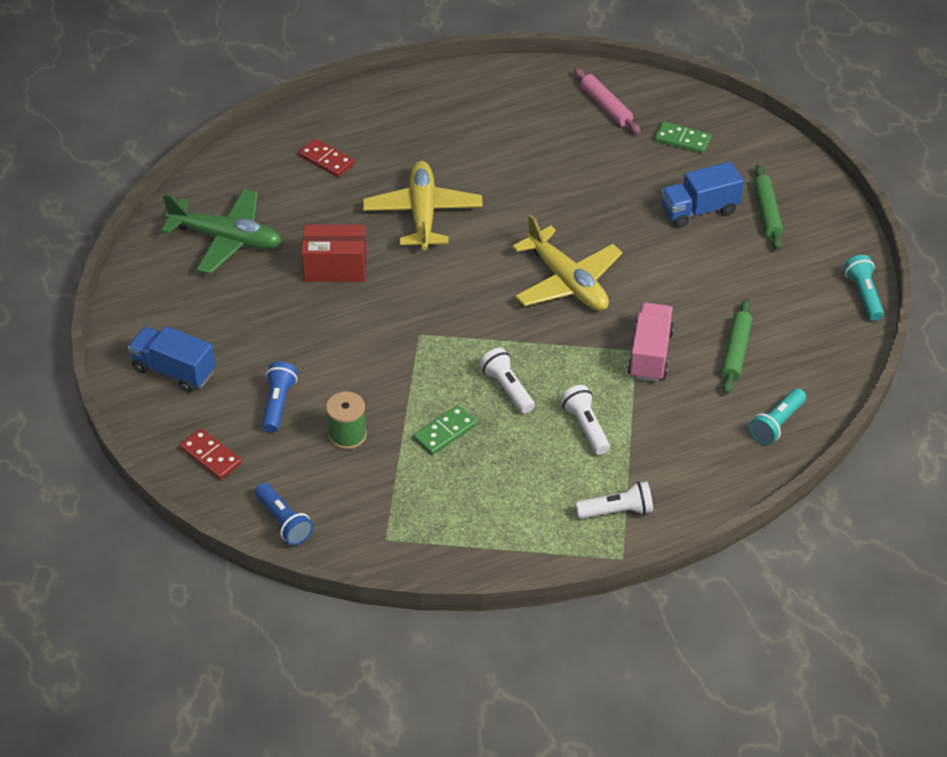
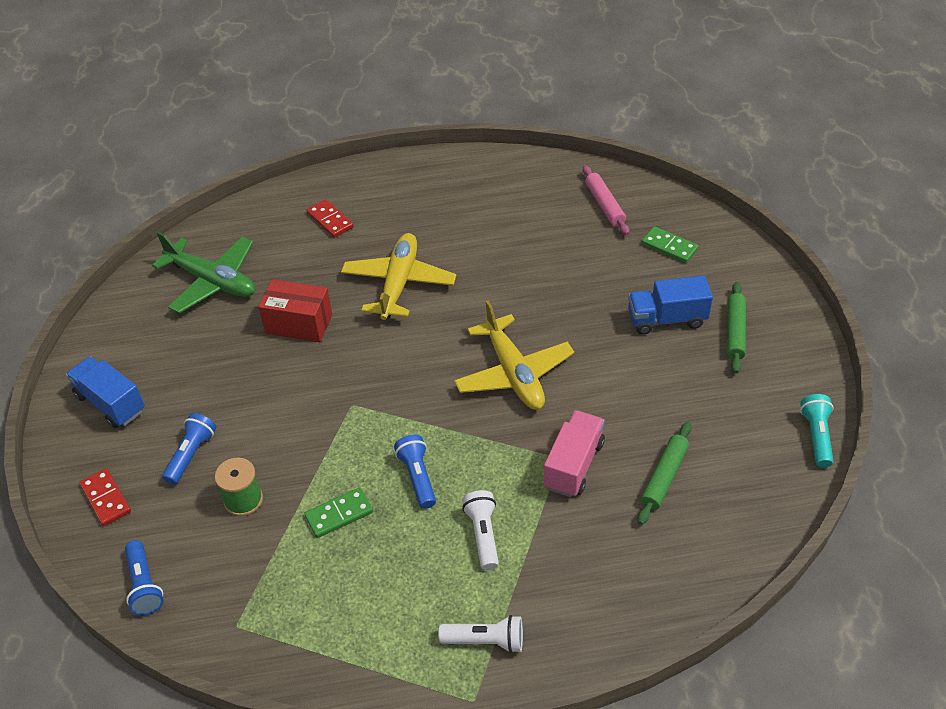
camera: 15 degrees right, 0 degrees up
(507, 388) = (417, 477): white flashlight -> blue flashlight
(776, 424) = (687, 569): turquoise flashlight -> none

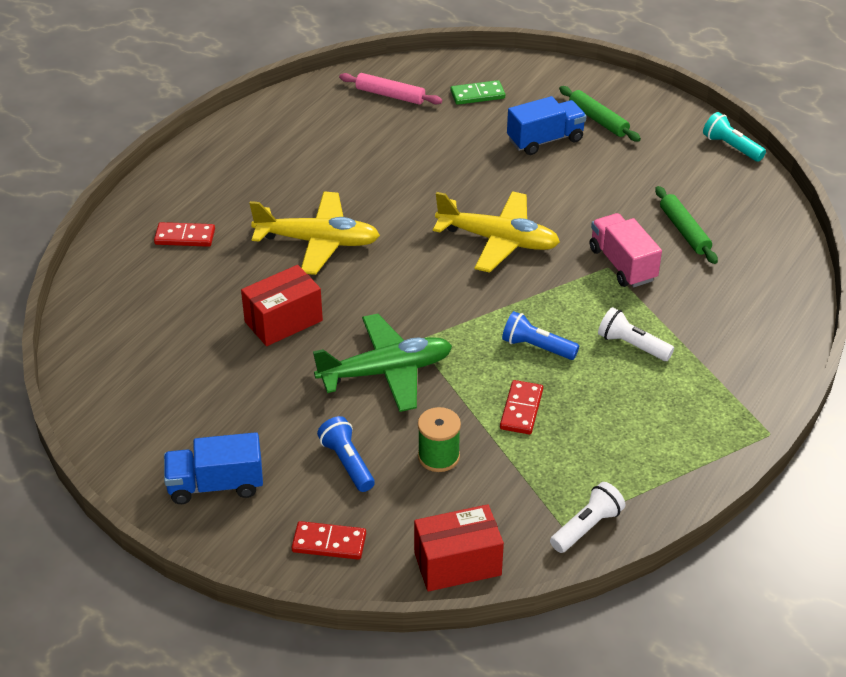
camera: 50 degrees left, 5 degrees down
(144, 585) = (457, 563): blue flashlight -> red box
(212, 281) = (154, 344): green plane -> green plane (386, 372)
(339, 514) = (521, 409): green domino -> red domino
(399, 283) = (318, 242): yellow plane -> yellow plane turned 135 degrees clockwise
(485, 641) = (726, 398): white flashlight -> white flashlight (587, 527)
(666, 319) = (545, 140): blue truck -> blue truck turned 150 degrees counterclockwise

